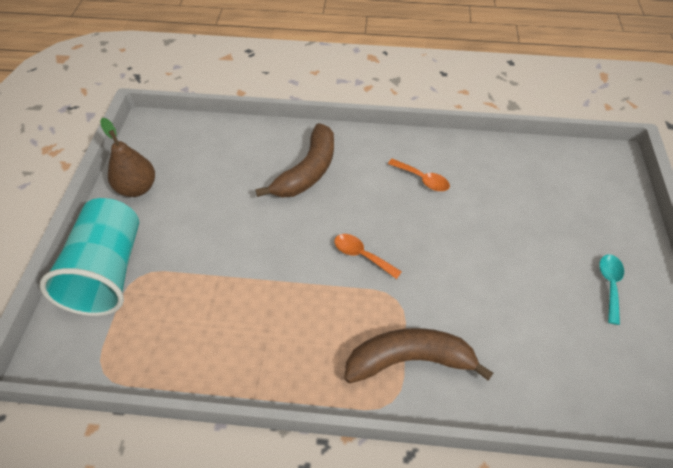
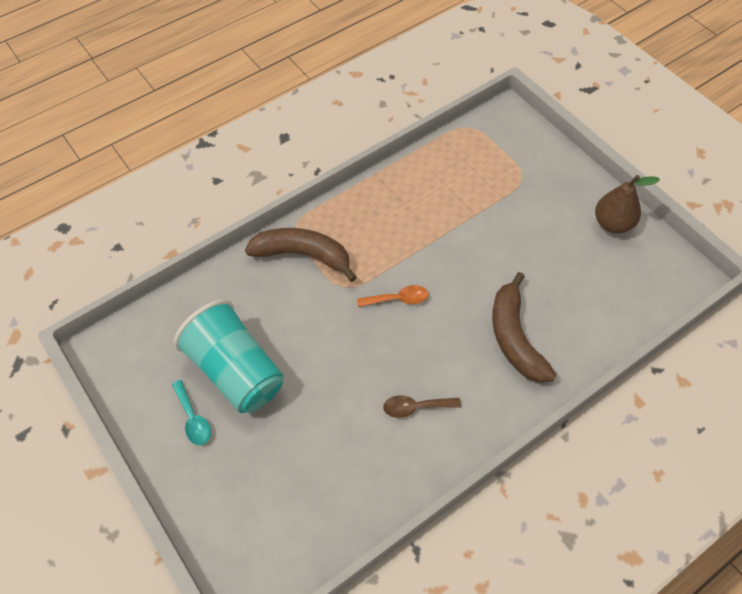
camera: 140 degrees right, 5 degrees up
(108, 272) = (543, 166): turquoise cup -> turquoise cup (236, 371)
(409, 360) = (303, 255): brown banana -> brown banana turned 120 degrees counterclockwise
(422, 179) = (415, 407): orange spoon -> brown spoon

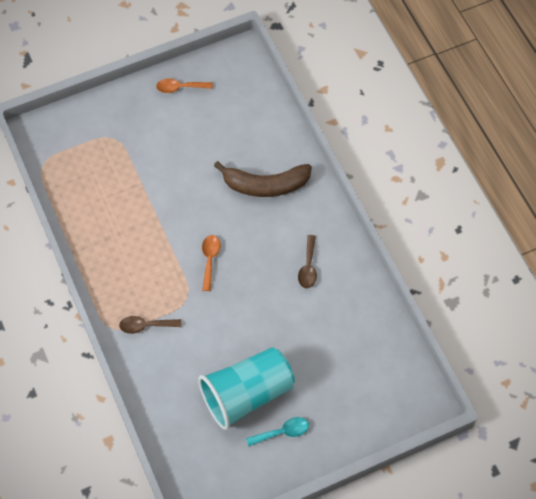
camera: 80 degrees left, 5 degrees up
(303, 255) = (145, 326): brown banana -> brown spoon
(613, 223) = (180, 88): brown pear -> orange spoon

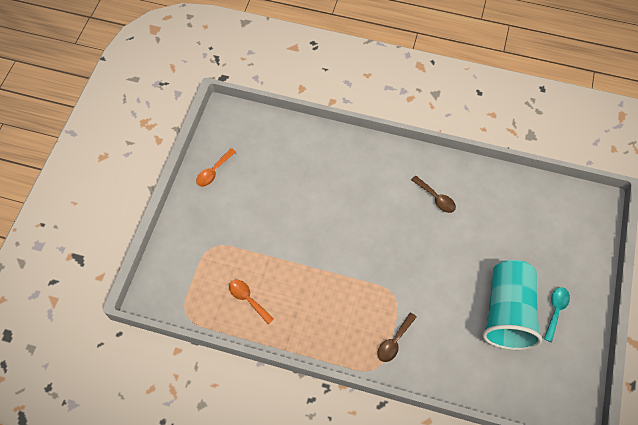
camera: 50 degrees left, 0 degrees up
(210, 259) = (375, 256): orange spoon -> orange spoon (248, 299)
(265, 185) = (346, 176): brown banana -> none

